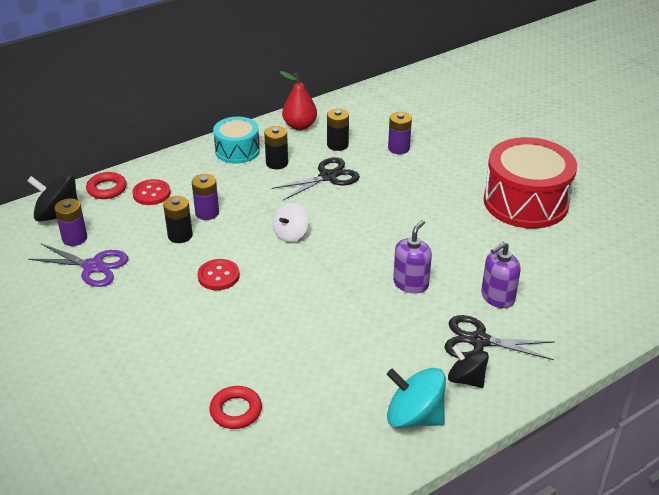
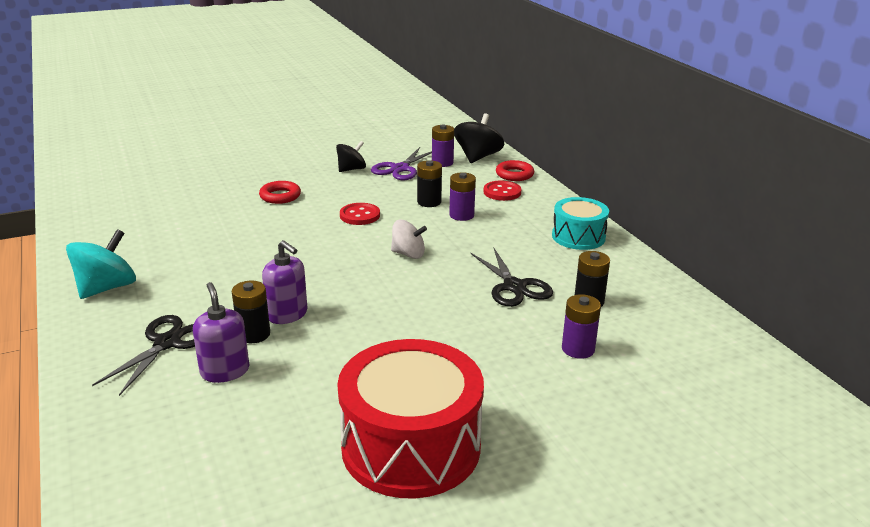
camera: 100 degrees right, 10 degrees down
(236, 411) = (190, 213): red ring -> red ring (280, 196)
(277, 163) = (549, 257): black battery -> black battery (254, 334)
(290, 234) = (408, 254): white spinning top -> white spinning top turned 150 degrees clockwise
(299, 126) = (637, 279): red pear -> none
(466, 379) = (123, 324): black spinning top -> black spinning top (351, 169)

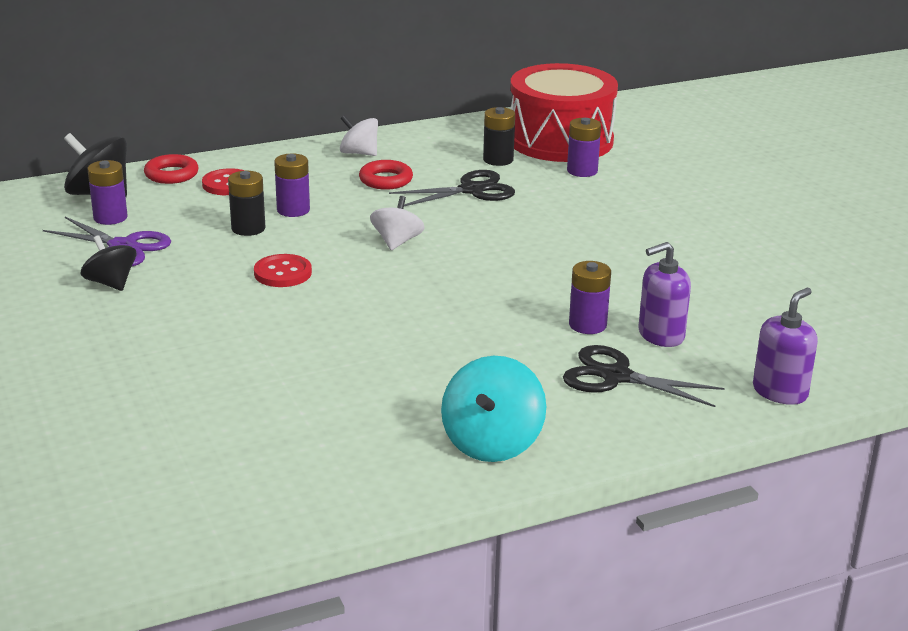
camera: 90 degrees left, 0 degrees up
(106, 288) = (492, 443): turquoise spinning top -> turquoise spinning top turned 105 degrees counterclockwise
(254, 334) = (587, 325): black battery -> purple battery
(280, 196) = (201, 335): red ring -> red ring (386, 180)
(287, 314) = (543, 308): purple soap dispenser -> purple soap dispenser (780, 392)
(411, 446) = (742, 242): red drum -> red drum (560, 140)
(578, 237) = (359, 153): turquoise drum -> white spinning top

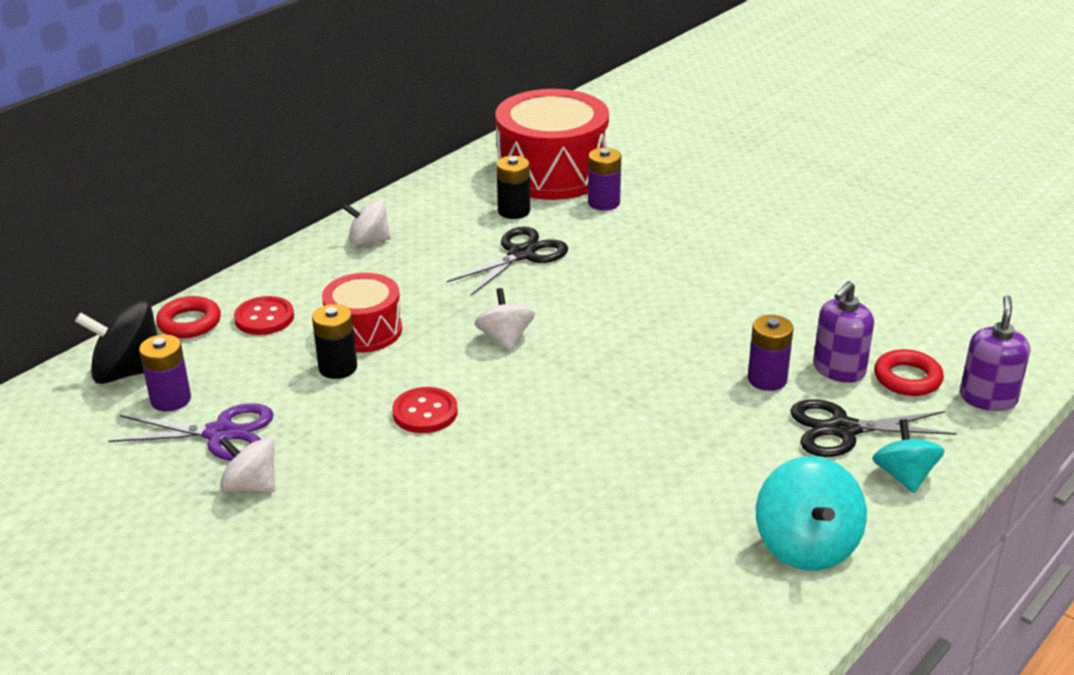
camera: 25 degrees left, 5 degrees up
(111, 283) = (251, 485): black spinning top -> white spinning top
(293, 210) = (364, 330): purple battery -> red drum
(386, 180) = (425, 266): red ring -> red ring (907, 378)
(634, 423) = (904, 476): none -> turquoise spinning top

